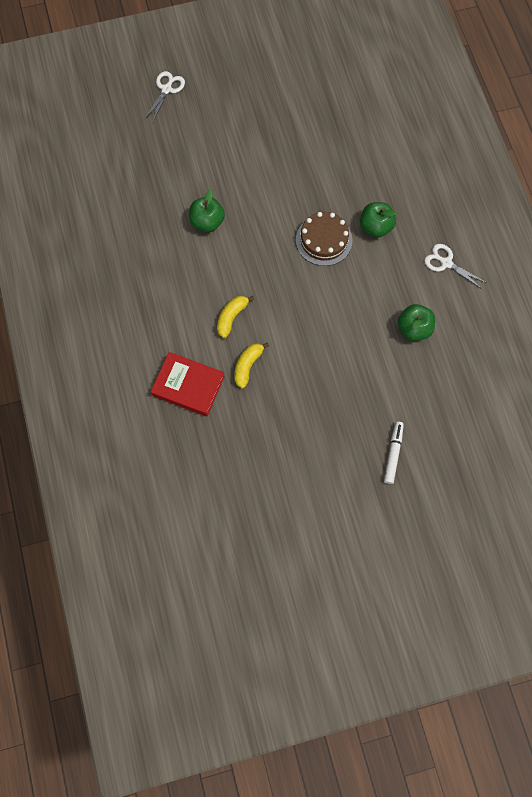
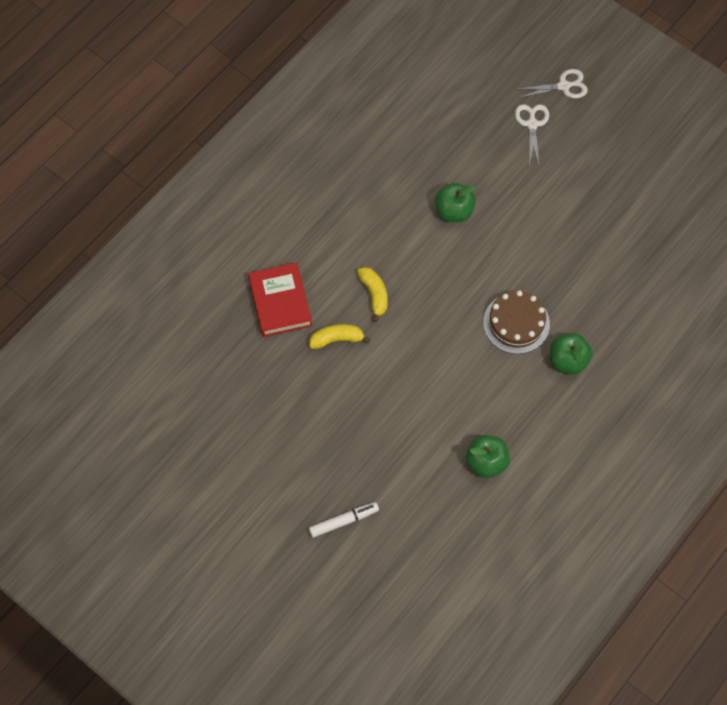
camera: 55 degrees right, 5 degrees down
(231, 317) = (374, 294): yellow banana -> yellow banana turned 75 degrees clockwise
(446, 263) = (580, 449): white scissors -> white scissors (532, 124)

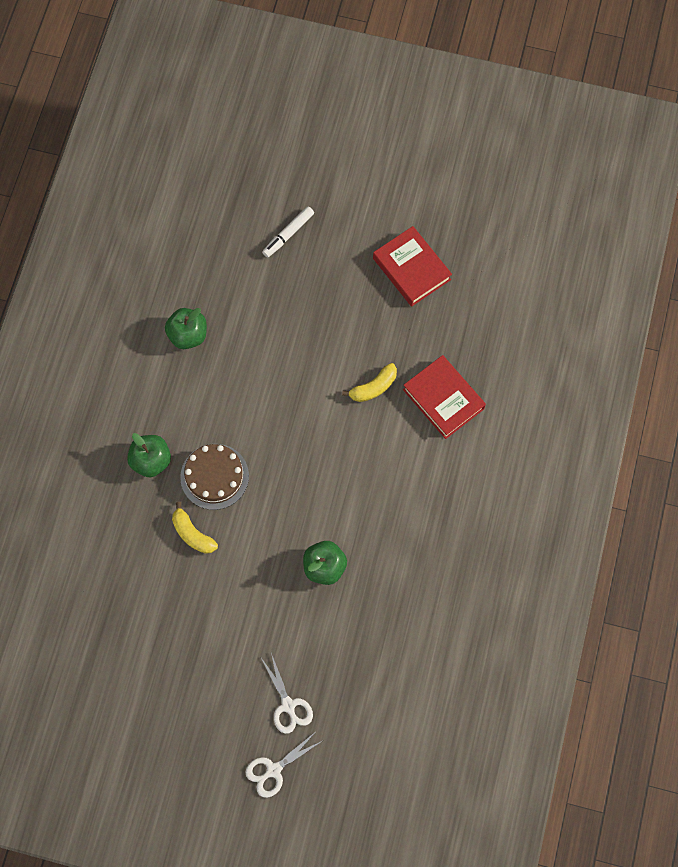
camera: 155 degrees right, 5 degrees up
(243, 433) = (411, 269): none -> red book
(374, 294) = (360, 445): yellow banana -> yellow banana (192, 534)

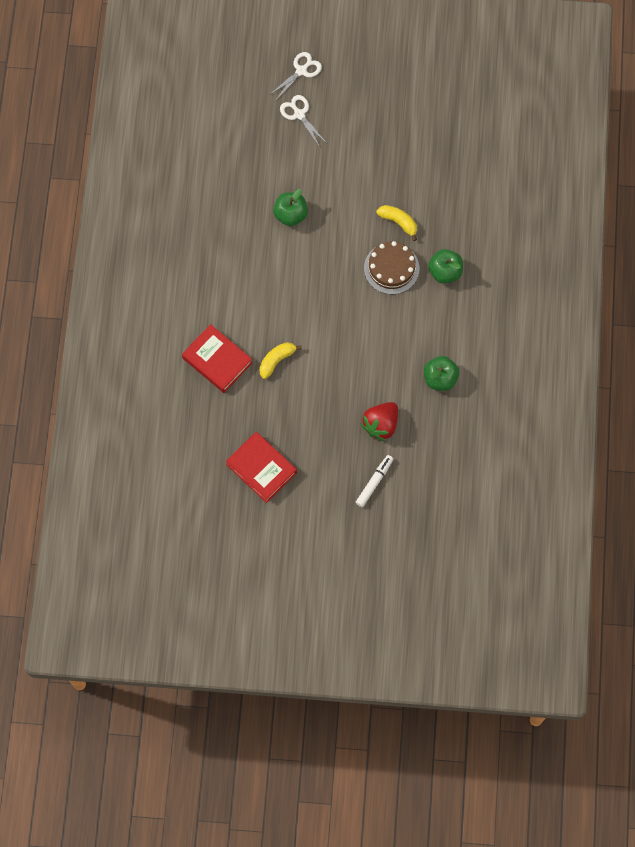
camera: 170 degrees right, 0 degrees up
(267, 294) = (381, 425): none -> red strawberry

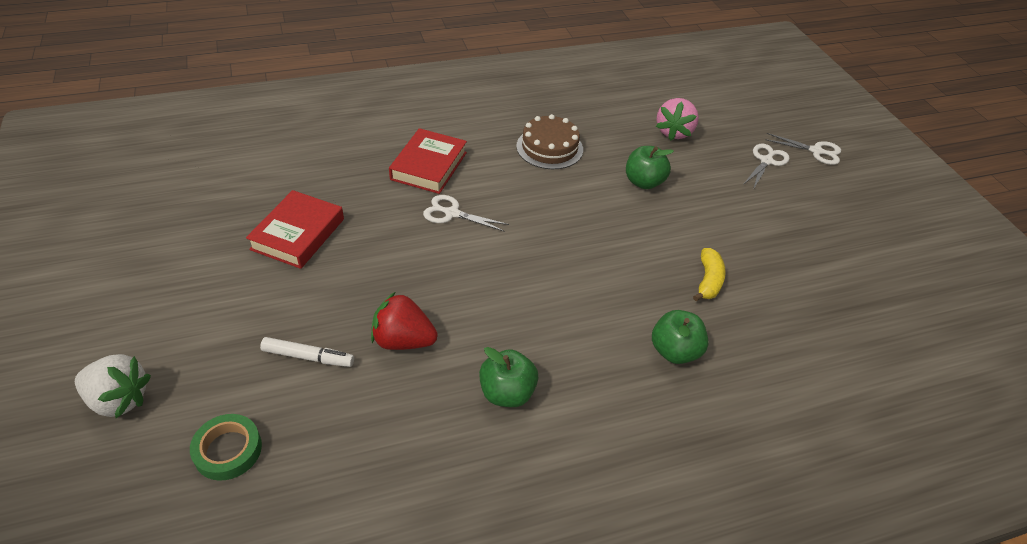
camera: 65 degrees right, 25 degrees down
(241, 163) = (674, 132): none -> pink strawberry
(276, 360) = (452, 213): yellow banana -> white scissors
(369, 591) = (119, 399): none -> white strawberry
(391, 268) = (640, 290): brown cake -> brown cake (549, 148)
(425, 535) = (228, 450): none -> green tape

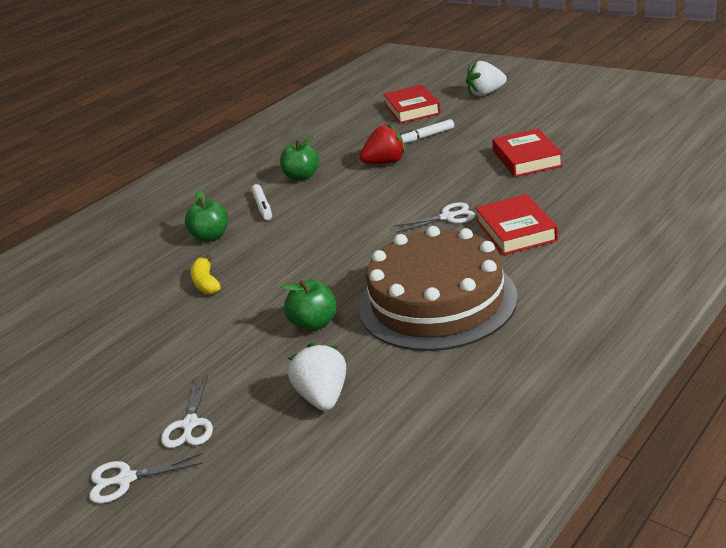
camera: 155 degrees right, 15 degrees down
(228, 450) = (412, 109): green tape -> red book
(549, 148) = (437, 301): brown cake -> brown cake, size x1.91
(591, 364) = (263, 207): none -> white marker
(674, 132) = (323, 397): pink strawberry -> white strawberry

